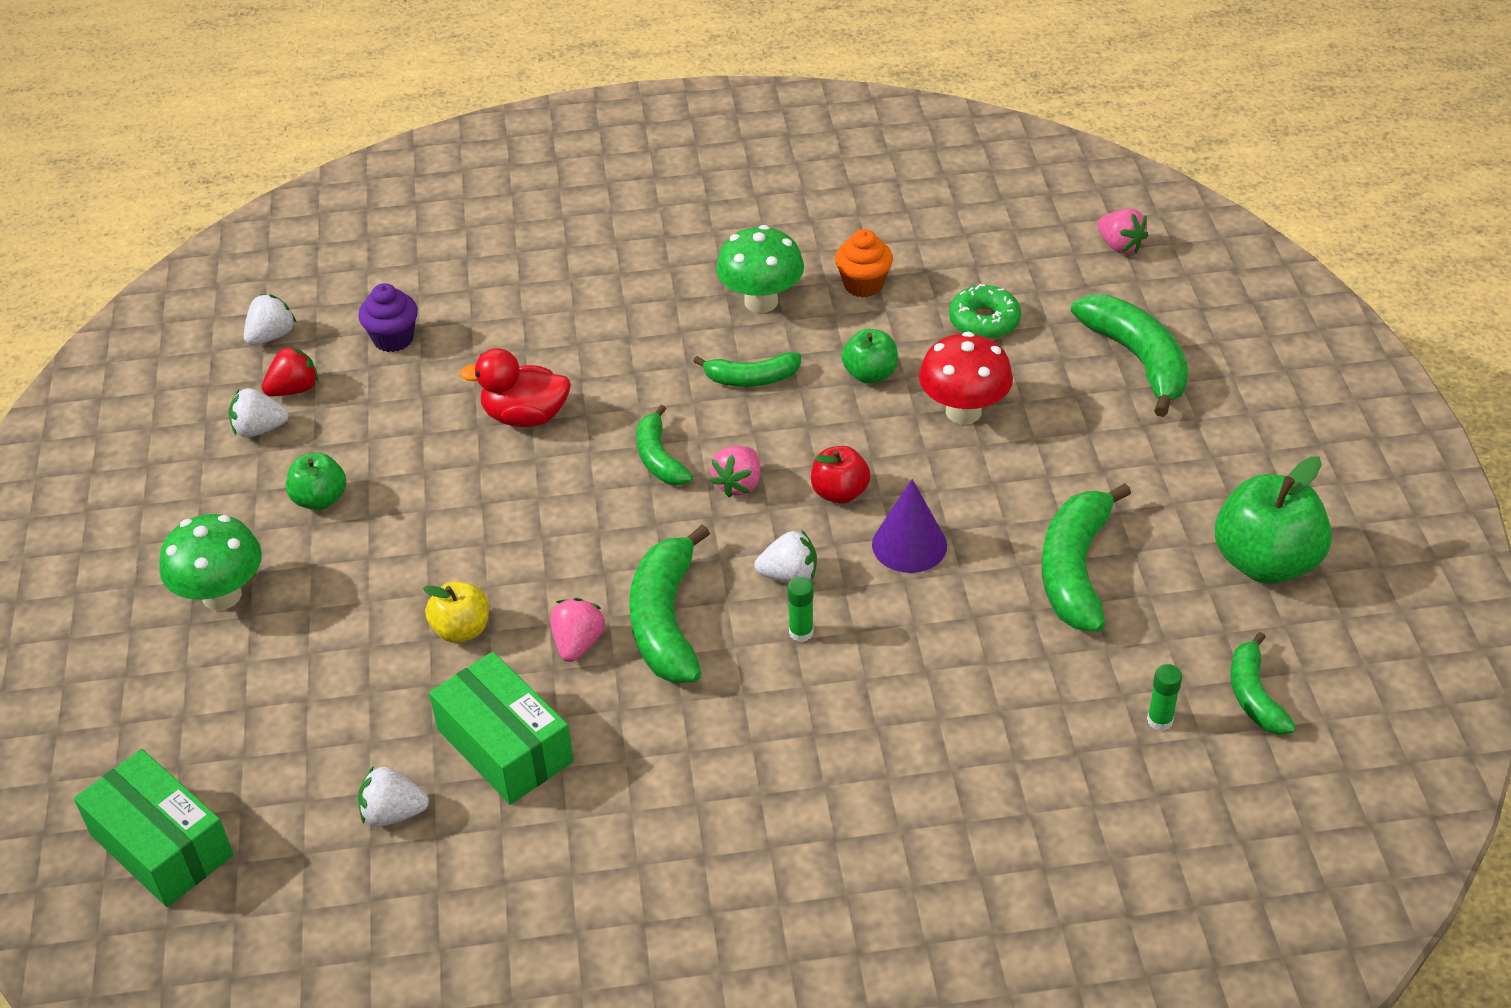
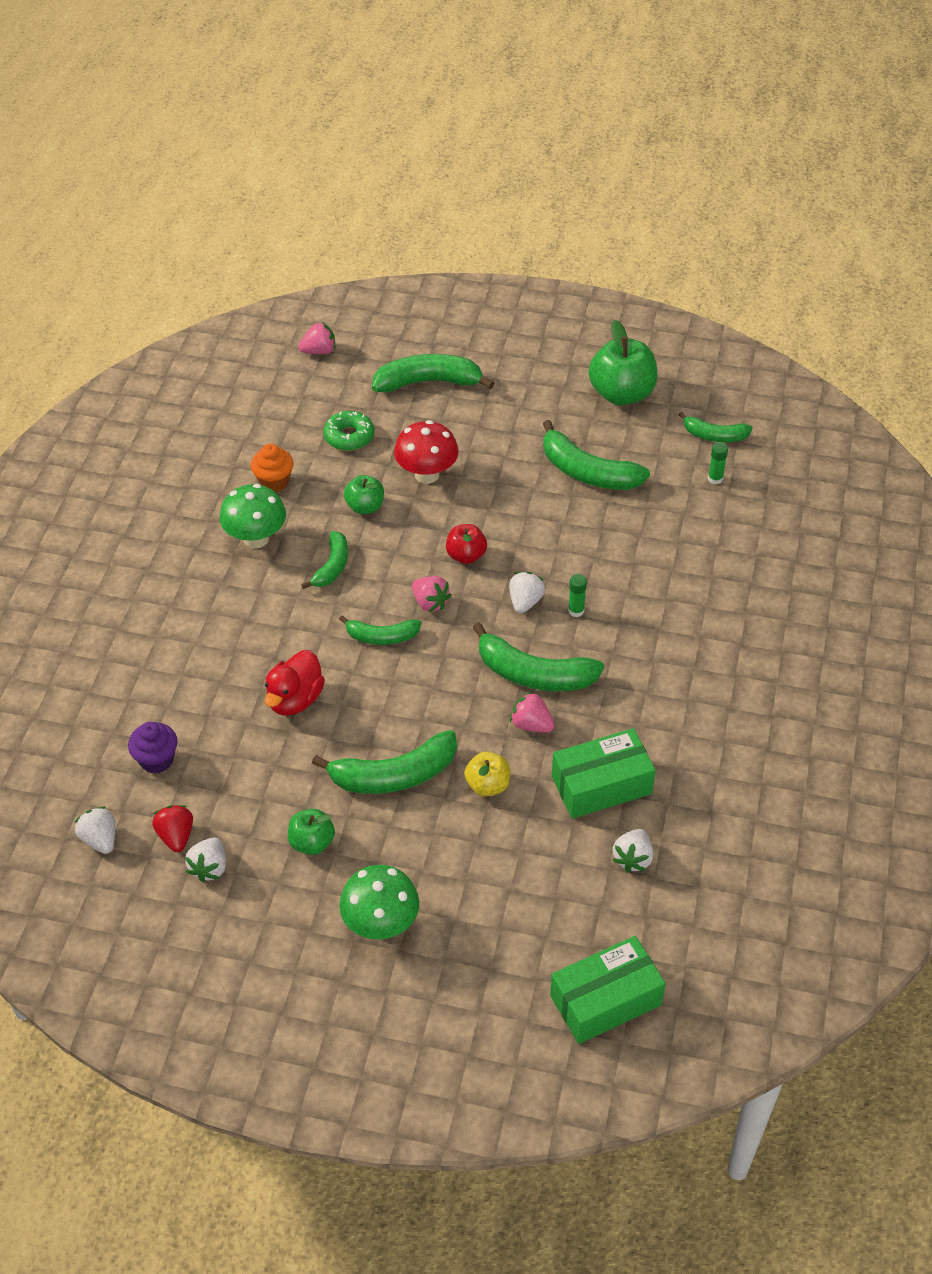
camera: 70 degrees left, 5 degrees up
(444, 538) = (394, 775): none -> green banana
(909, 545) = (529, 537): purple cone -> none

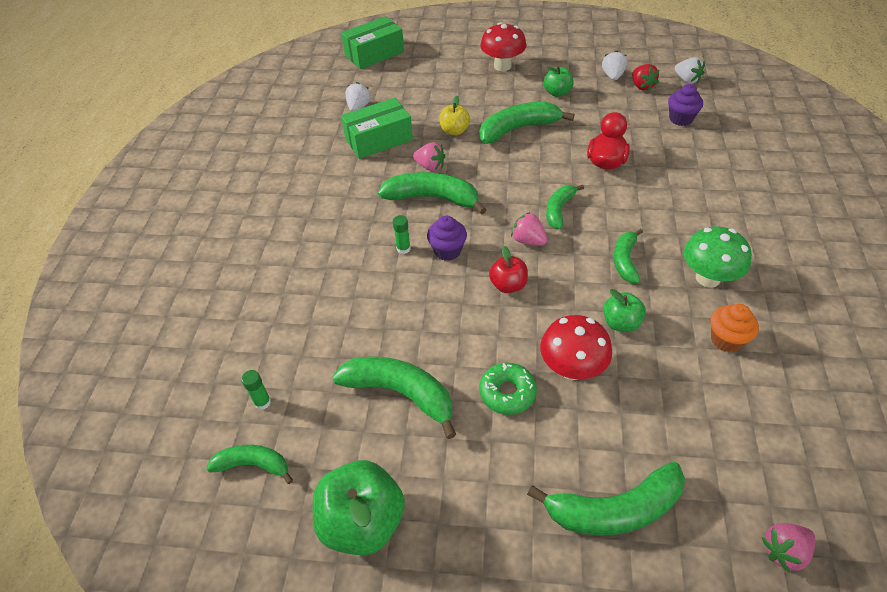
camera: 175 degrees right, 0 degrees up
(349, 437) = (676, 408): green donut -> green donut (507, 393)
(381, 924) = (502, 66): green mushroom -> red mushroom
(382, 637) = (559, 210): green banana -> green banana turned 60 degrees counterclockwise
(525, 602) = (447, 251): white strawberry -> purple cupcake

